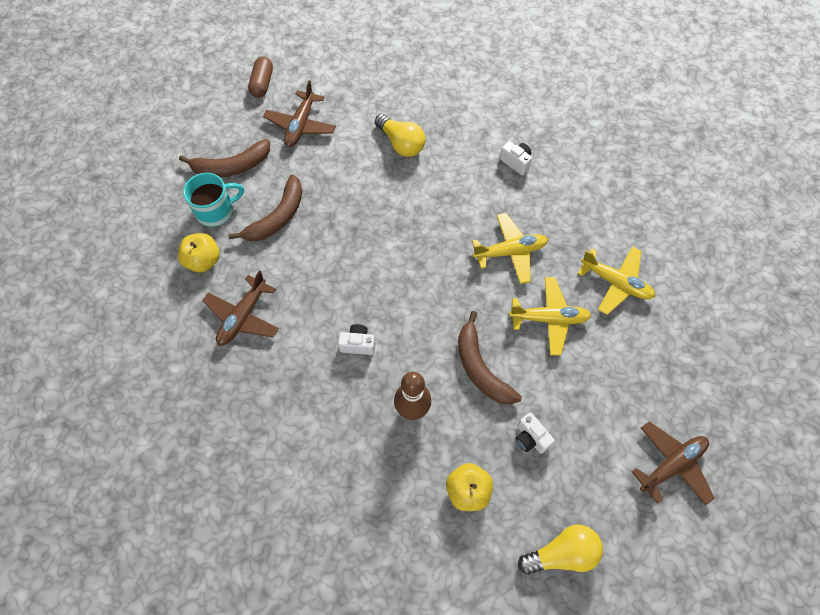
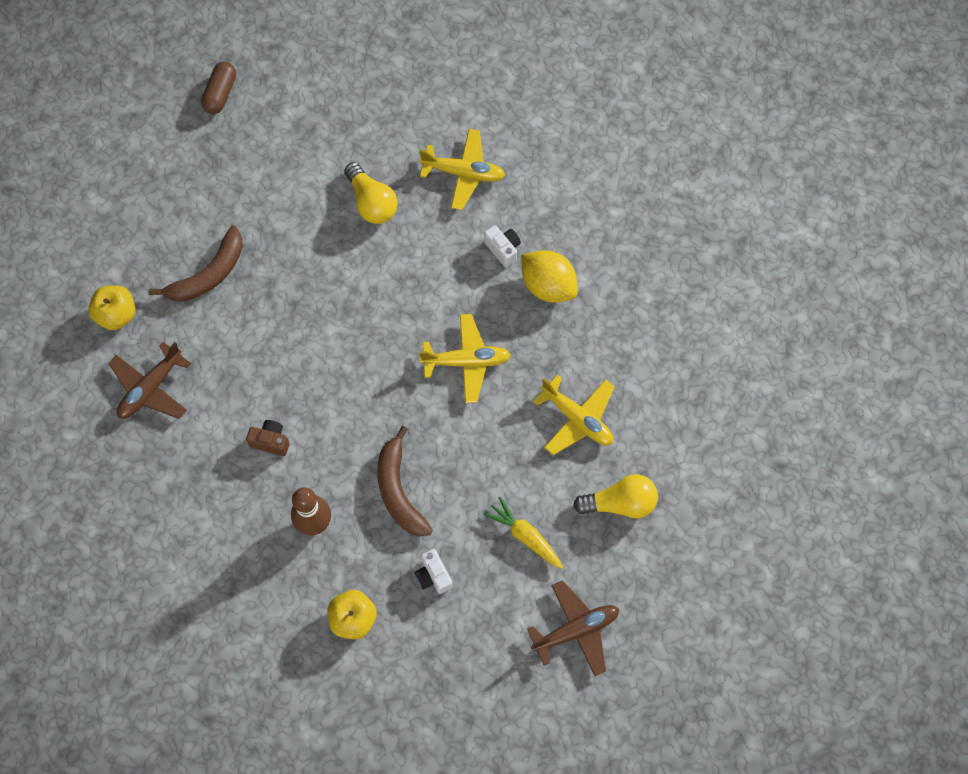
camera: 10 degrees right, 5 degrees up
(216, 211) = (140, 255): turquoise mug -> none
(231, 166) = (166, 201): brown banana -> none
(301, 125) = (256, 159): brown plane -> none
(358, 344) = (270, 441): white camera -> brown camera
(549, 319) = (489, 448): yellow plane -> yellow plane (463, 173)
(560, 184) = (548, 285): none -> yellow lemon
(561, 553) = (434, 698): yellow light bulb -> yellow light bulb (620, 503)
(601, 388) = (524, 536): none -> yellow carrot

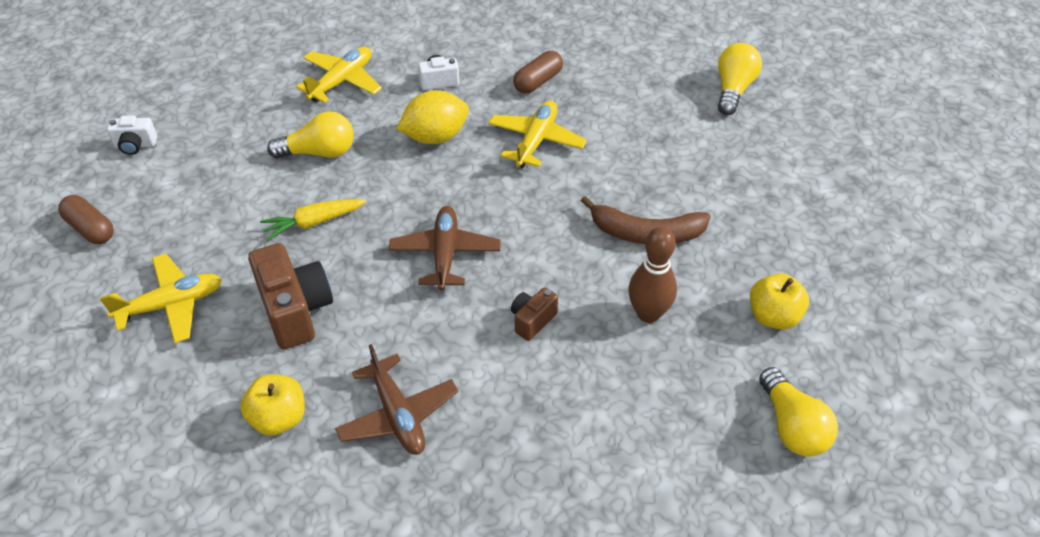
camera: 65 degrees left, 20 degrees down
(208, 274) = (295, 310): brown banana -> brown camera
(252, 661) = (792, 426): none -> yellow light bulb
(433, 576) = (751, 237): white camera -> white camera (135, 145)
(524, 536) = (737, 159): yellow carrot -> yellow carrot (313, 223)
(544, 330) = (538, 81): none -> brown capsule
(548, 285) = (495, 65): yellow lemon -> yellow lemon (435, 137)
(576, 630) = (847, 155): brown plane -> brown plane (445, 254)
(577, 419) = (637, 89): yellow plane -> yellow plane (171, 305)

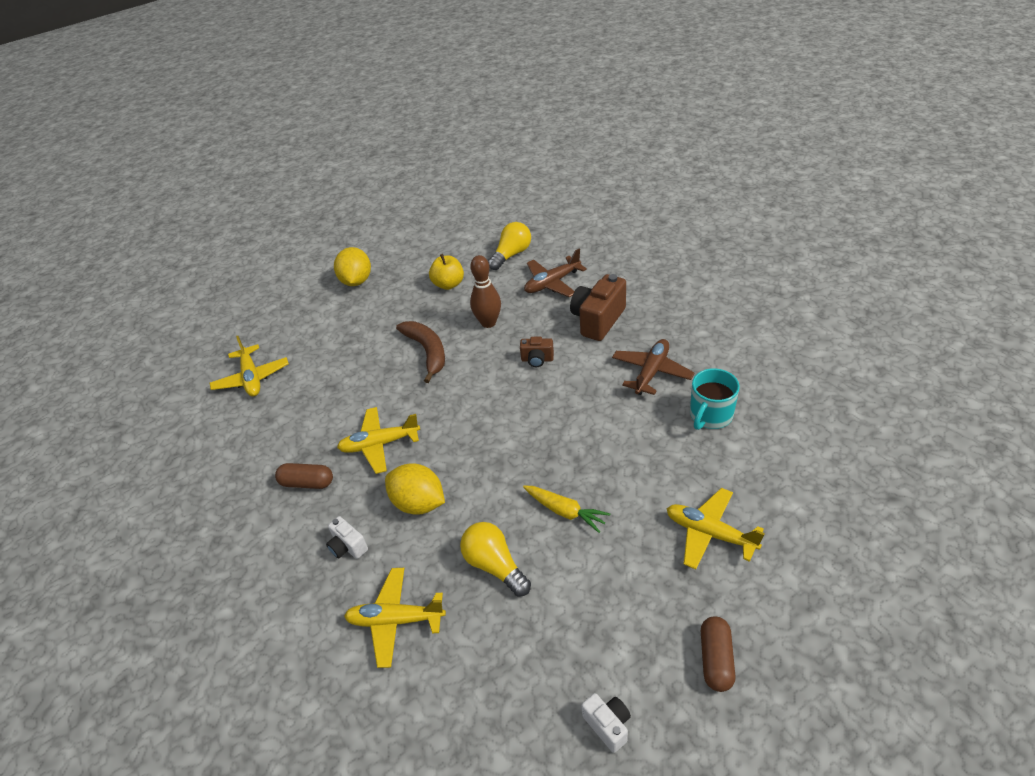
camera: 120 degrees left, 5 degrees down
(278, 418) = (710, 415): yellow apple -> turquoise mug
(295, 310) = (640, 463): brown camera -> brown camera (598, 320)
(445, 254) = (525, 424): brown plane -> brown plane (552, 283)
(733, 89) = (252, 378): yellow light bulb -> yellow plane
(862, 231) = (356, 281): none -> yellow lemon

